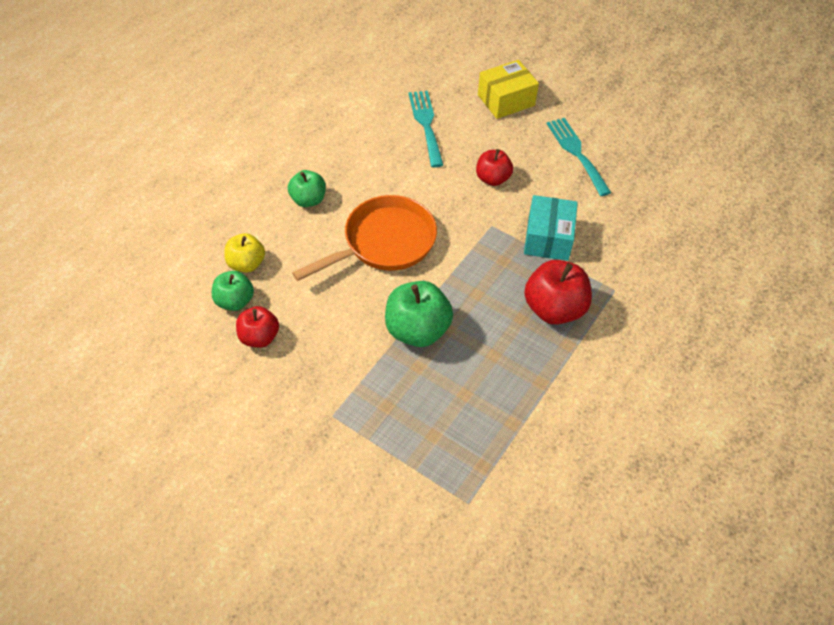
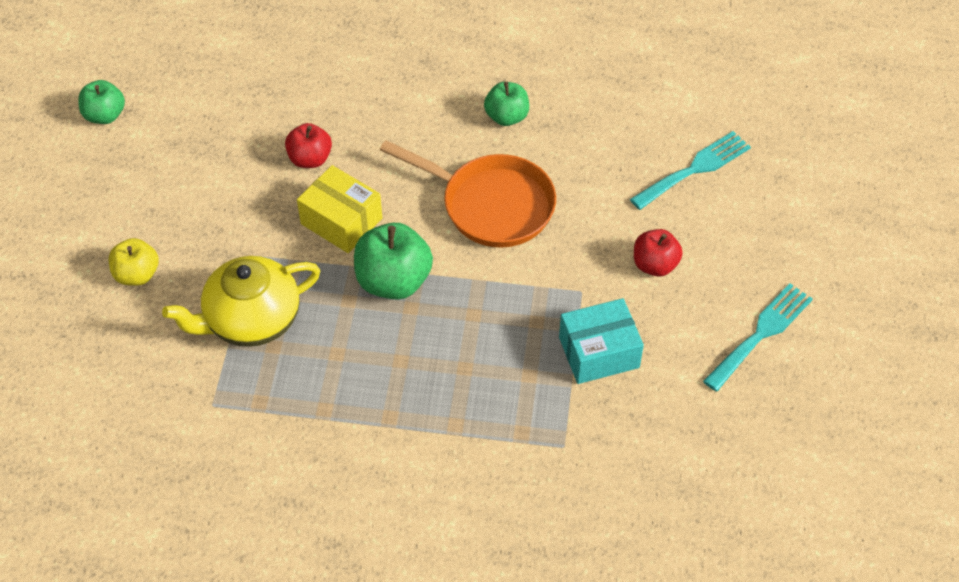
camera: 65 degrees right, 0 degrees up
(235, 301) = (341, 121): green apple -> green apple (105, 115)
(246, 264) = (391, 108): yellow apple -> yellow apple (137, 274)
(398, 442) = (251, 320): none -> yellow teapot
(506, 100) = (797, 229): yellow box -> yellow box (341, 221)
(554, 308) = (497, 394): red apple -> none

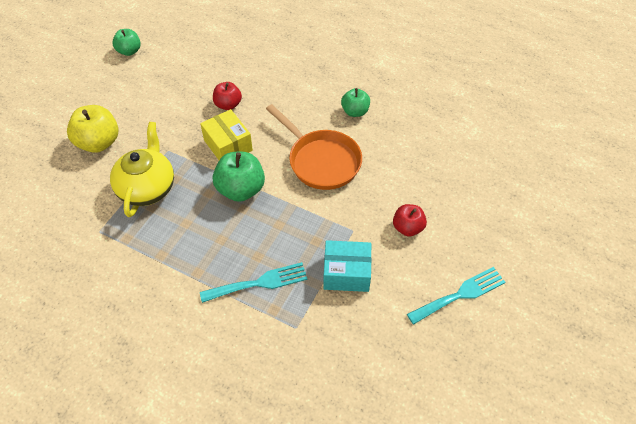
camera: 20 degrees right, 0 degrees up
(137, 274) = (98, 142): yellow apple -> yellow apple, size x1.60
(251, 320) = (147, 188): yellow teapot -> yellow teapot turned 105 degrees clockwise
(695, 169) = (460, 175): turquoise fork -> turquoise fork (259, 283)

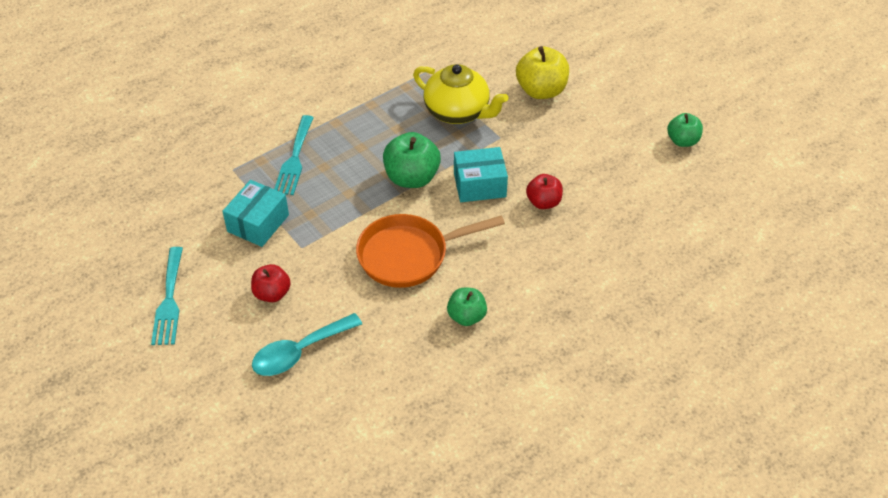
camera: 115 degrees right, 5 degrees down
(228, 145) = (479, 185): yellow box -> turquoise box
(444, 187) = (299, 352): none -> turquoise spoon

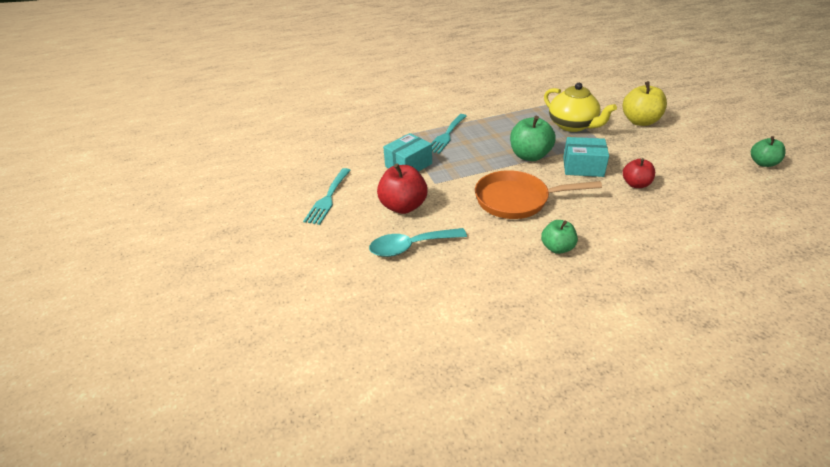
camera: 20 degrees right, 10 degrees down
(272, 293) = (403, 206): red apple -> red apple, size x1.60

